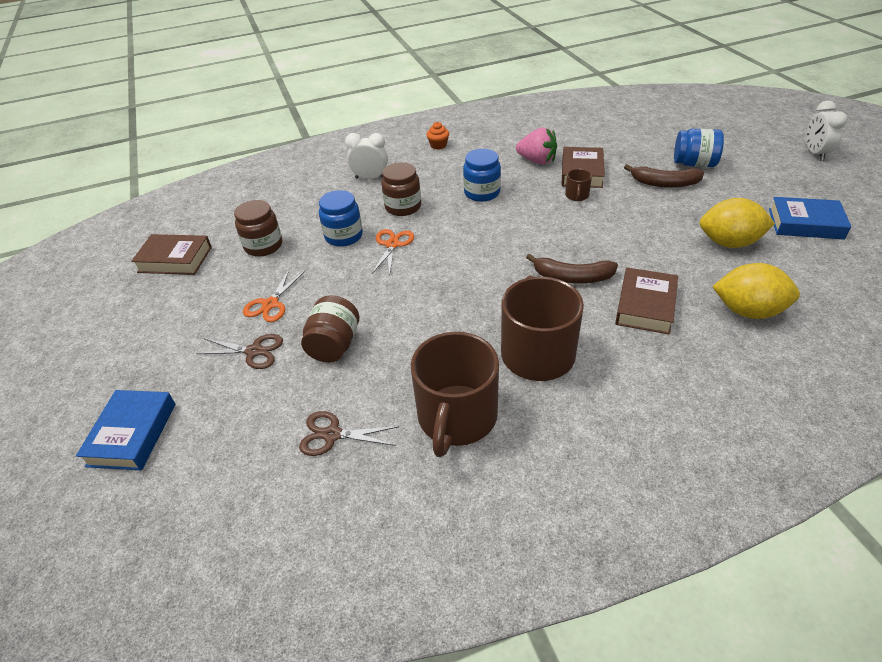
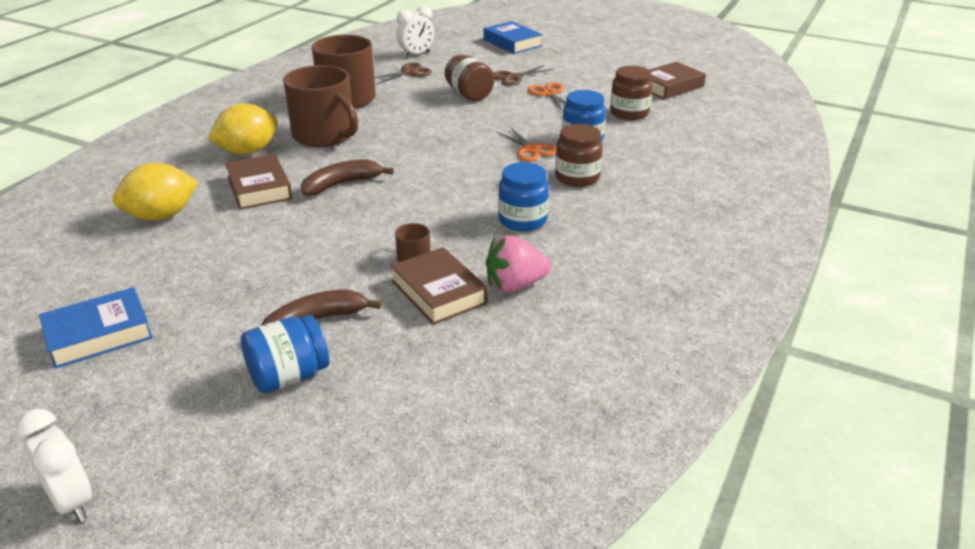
camera: 135 degrees right, 10 degrees down
(370, 178) = (661, 188): white clock -> white clock (416, 54)
(438, 145) = (668, 254): orange cupcake -> none
(729, 243) = (196, 272): yellow lemon -> yellow lemon (247, 152)

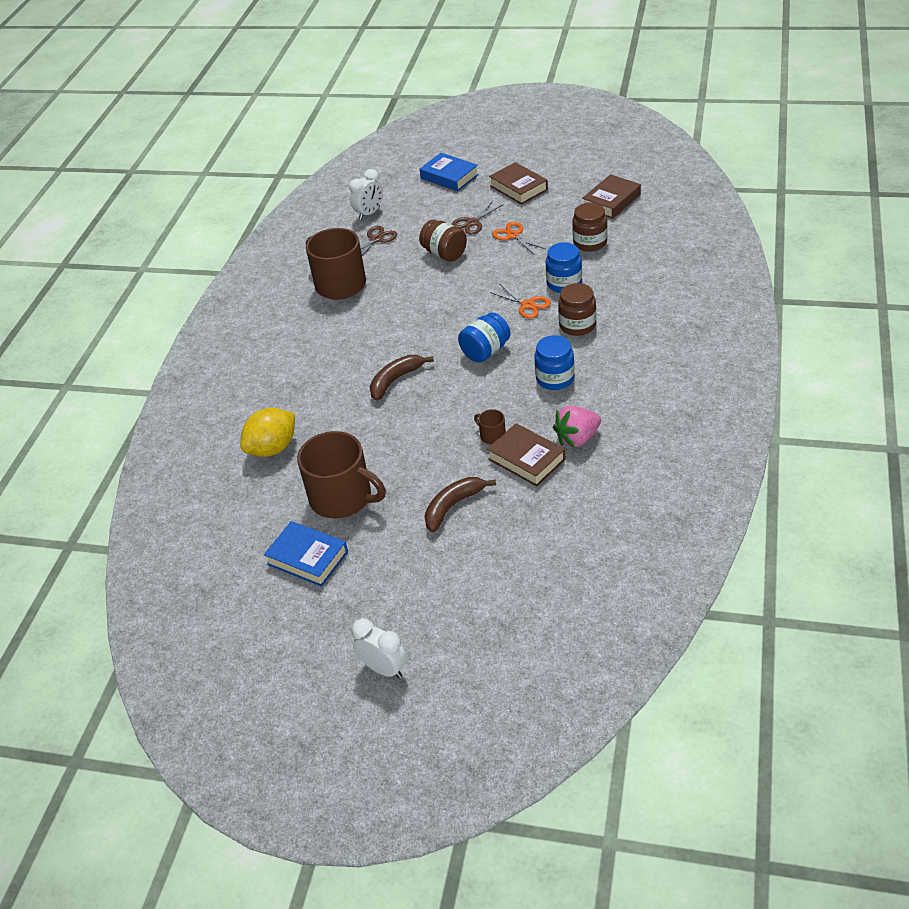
camera: 10 degrees left, 10 degrees up
(99, 335) = (307, 558): blue book -> blue book turned 75 degrees clockwise
(247, 152) = (295, 366): yellow lemon -> none
(259, 188) = (331, 401): brown book -> brown book (518, 188)
(288, 376) = (462, 551): blue jar -> blue jar (485, 351)
(324, 135) = (348, 332): brown mug -> brown mug (342, 498)

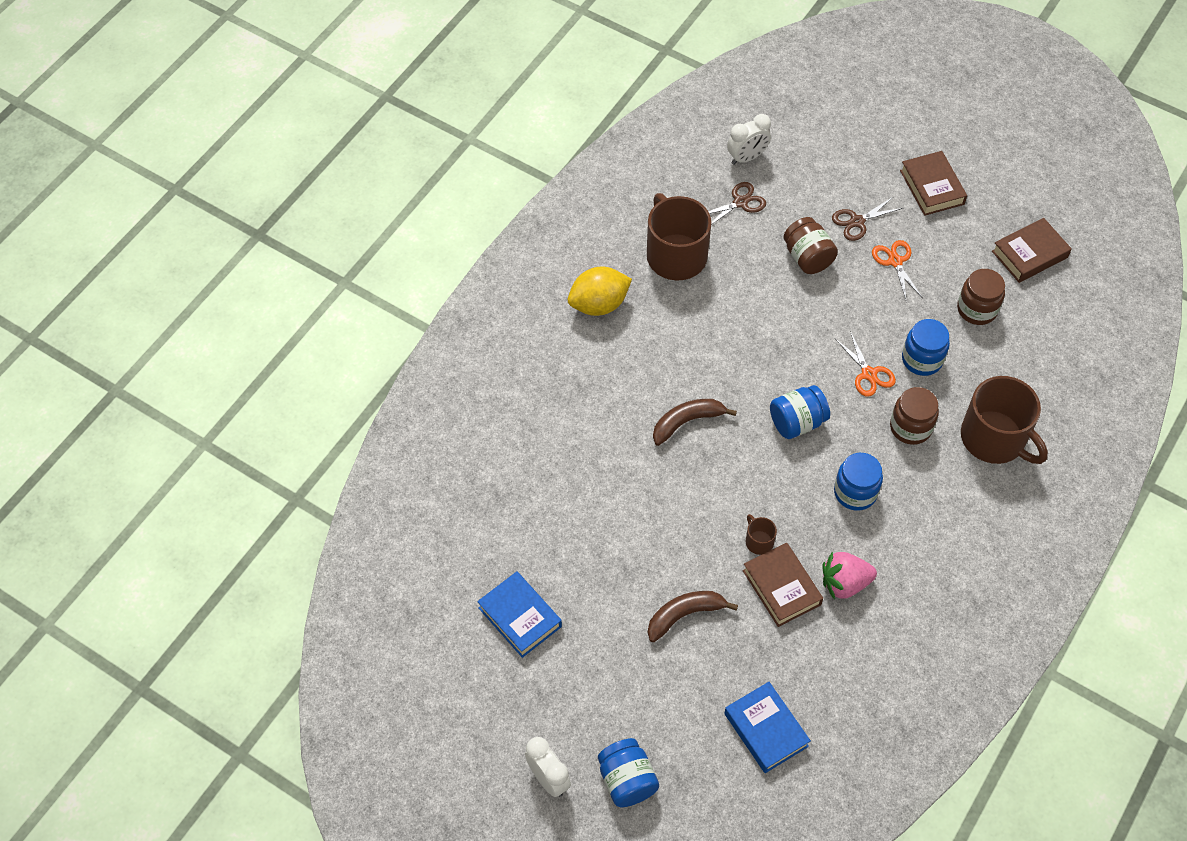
camera: 15 degrees right, 15 degrees up
(273, 448) = (530, 461): yellow lemon -> yellow lemon (599, 304)
(342, 498) = (578, 556): brown mug -> brown mug (994, 438)
(449, 176) = (859, 135): blue book -> blue book (766, 730)
(457, 643) = (627, 780): none -> blue jar

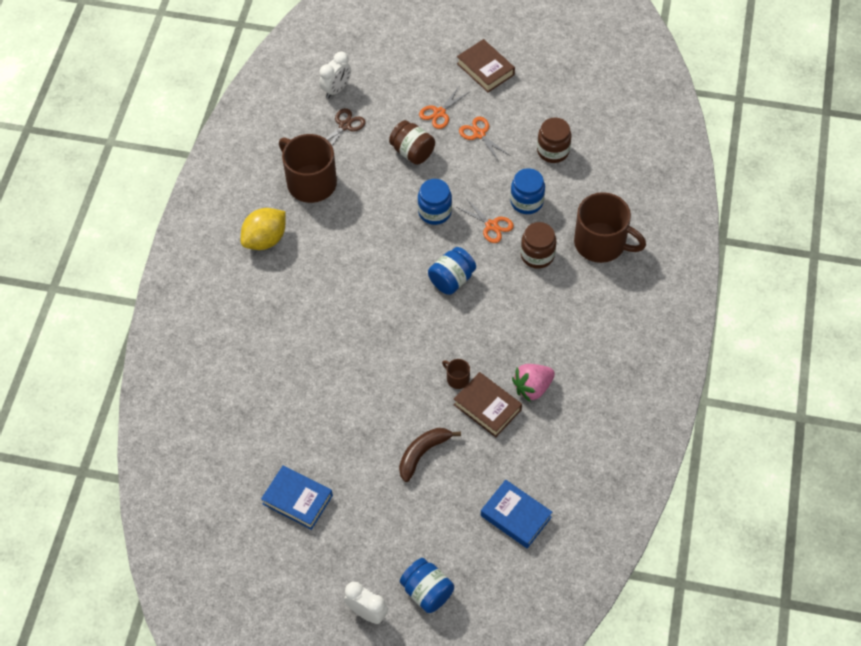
camera: 20 degrees left, 0 degrees up
(687, 422) = (368, 307): brown banana -> none
(855, 492) = (515, 317): blue jar -> blue jar (434, 212)
(857, 221) = (439, 113): brown scissors -> orange scissors
(1029, 254) = (576, 97): brown book -> none

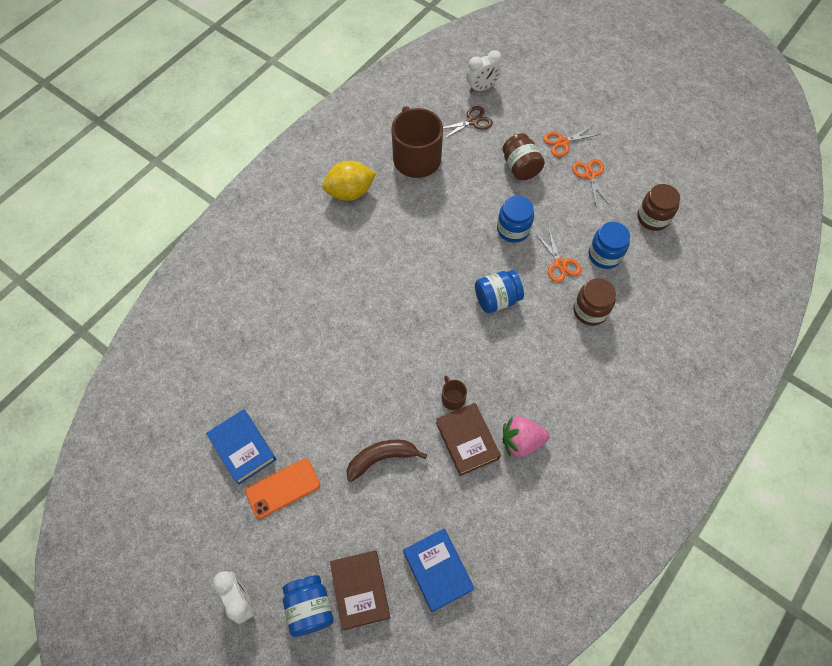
camera: 25 degrees right, 5 degrees up
(351, 514) = (283, 488): none -> orange phone
(485, 69) = (624, 120): brown book -> brown book (360, 590)
(601, 243) = (659, 325): brown mug -> none

